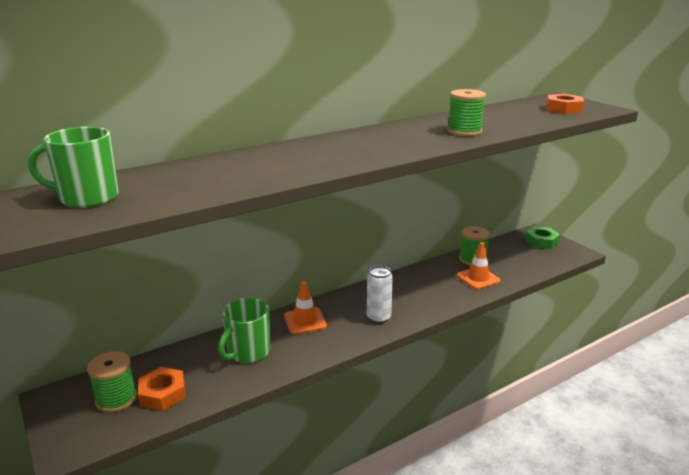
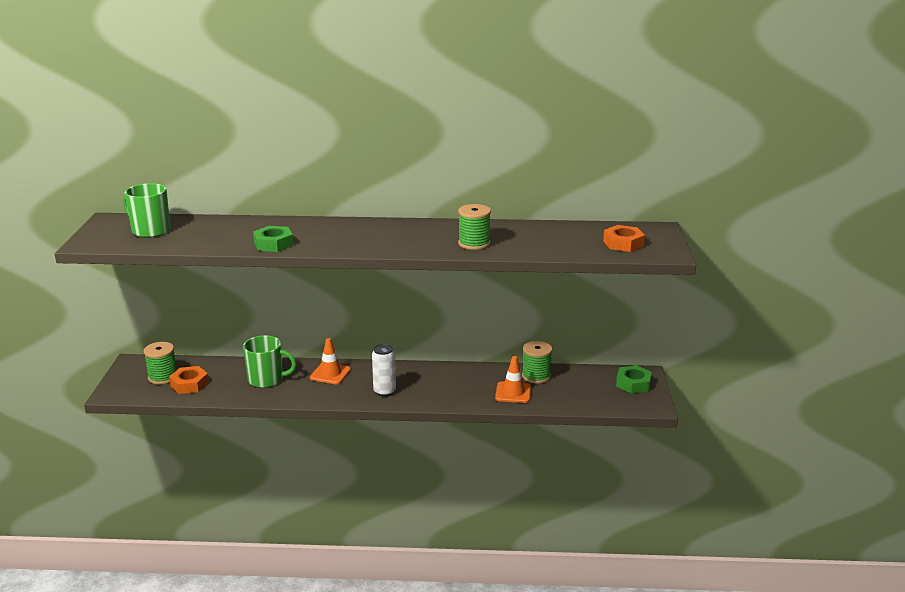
camera: 35 degrees right, 0 degrees up
(248, 352) = (267, 380): green mug -> green mug turned 150 degrees counterclockwise
(279, 174) = (273, 244): none -> green nut

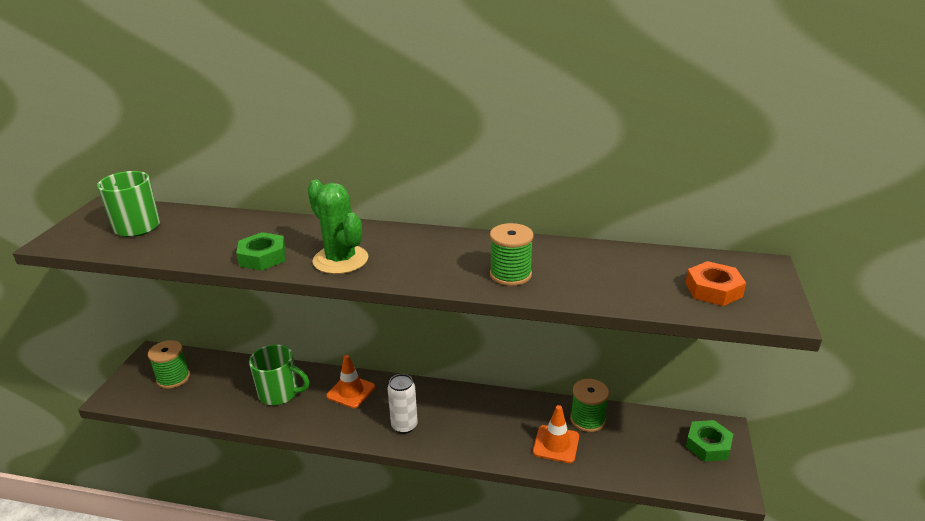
camera: 10 degrees right, 5 degrees up
(189, 384) = (196, 392): orange nut -> none
(338, 242) = (340, 260): none -> green cactus

